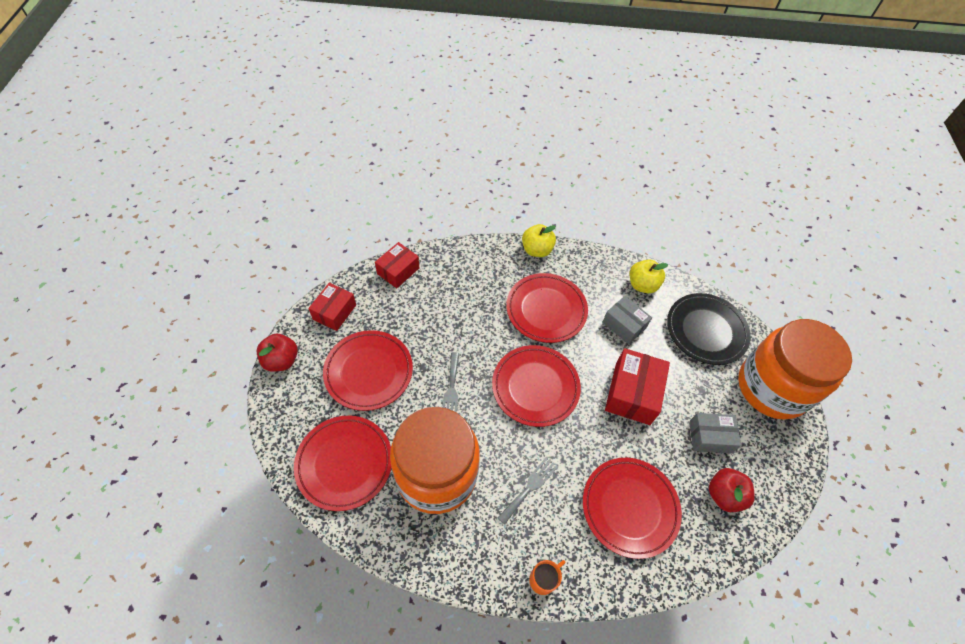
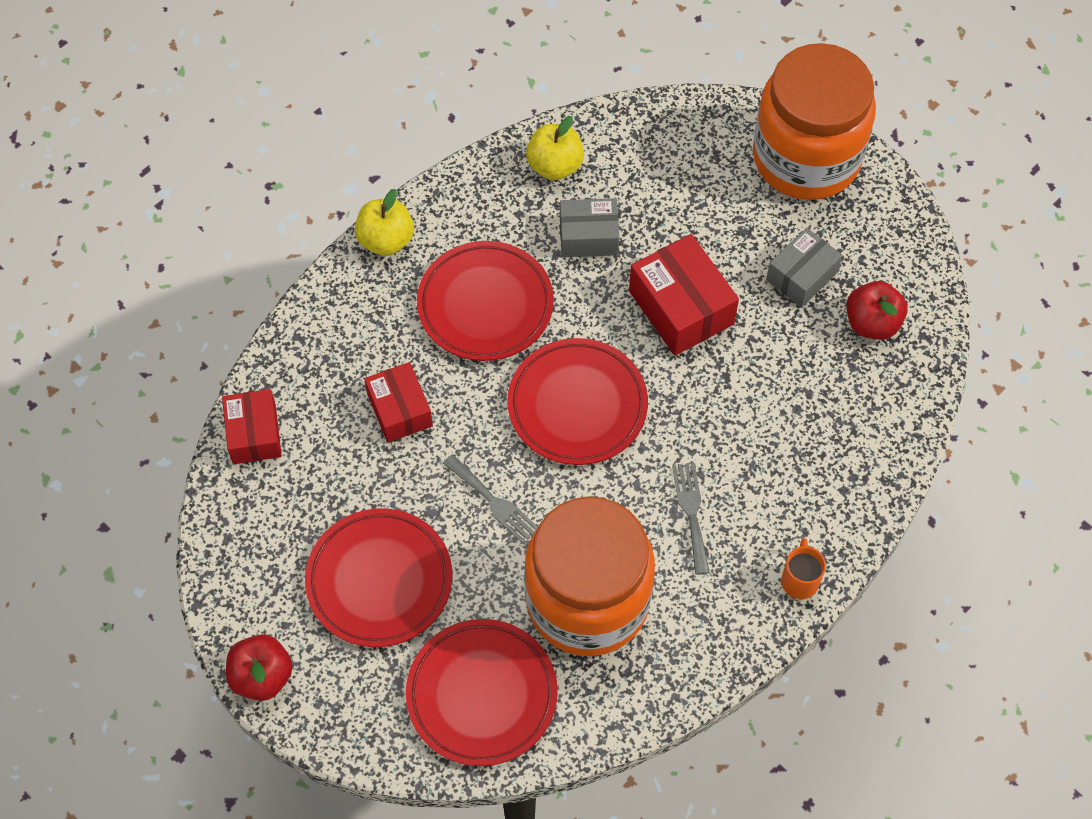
camera: 45 degrees left, 5 degrees up
(334, 312) = (246, 560): red box -> red box (400, 410)
(629, 508) = (803, 429): red plate -> none
(706, 331) = (679, 156): black plate -> none

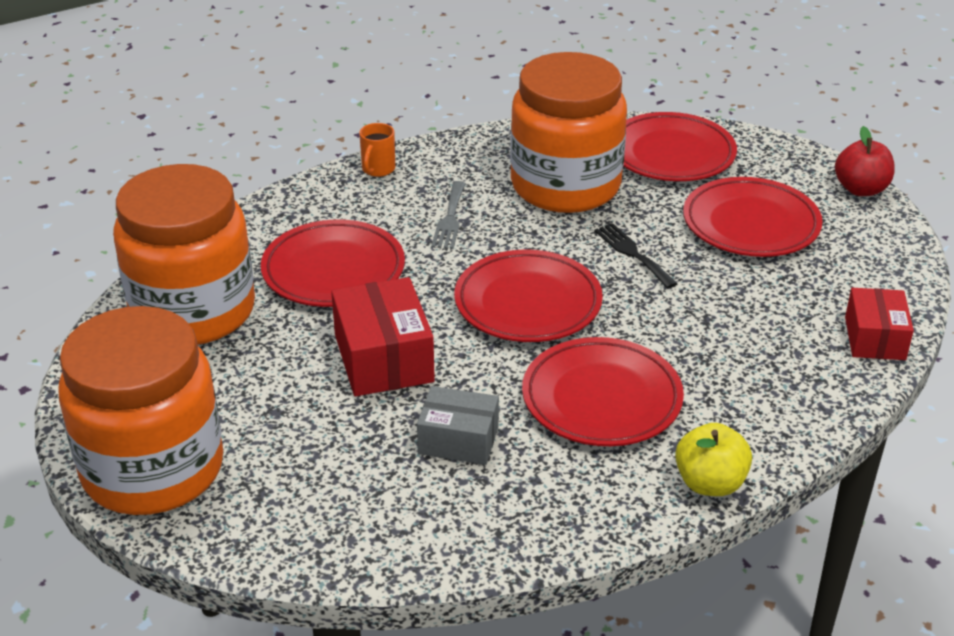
camera: 165 degrees left, 25 degrees down
(400, 410) = (715, 330): red box -> none
(493, 502) = (632, 253): grey fork -> black fork
(555, 165) = (471, 523): yellow apple -> none
(773, 406) = (333, 270): none -> red plate
(801, 276) = (238, 360): grey box -> none
(872, 323) = (193, 311): red apple -> orange jar

